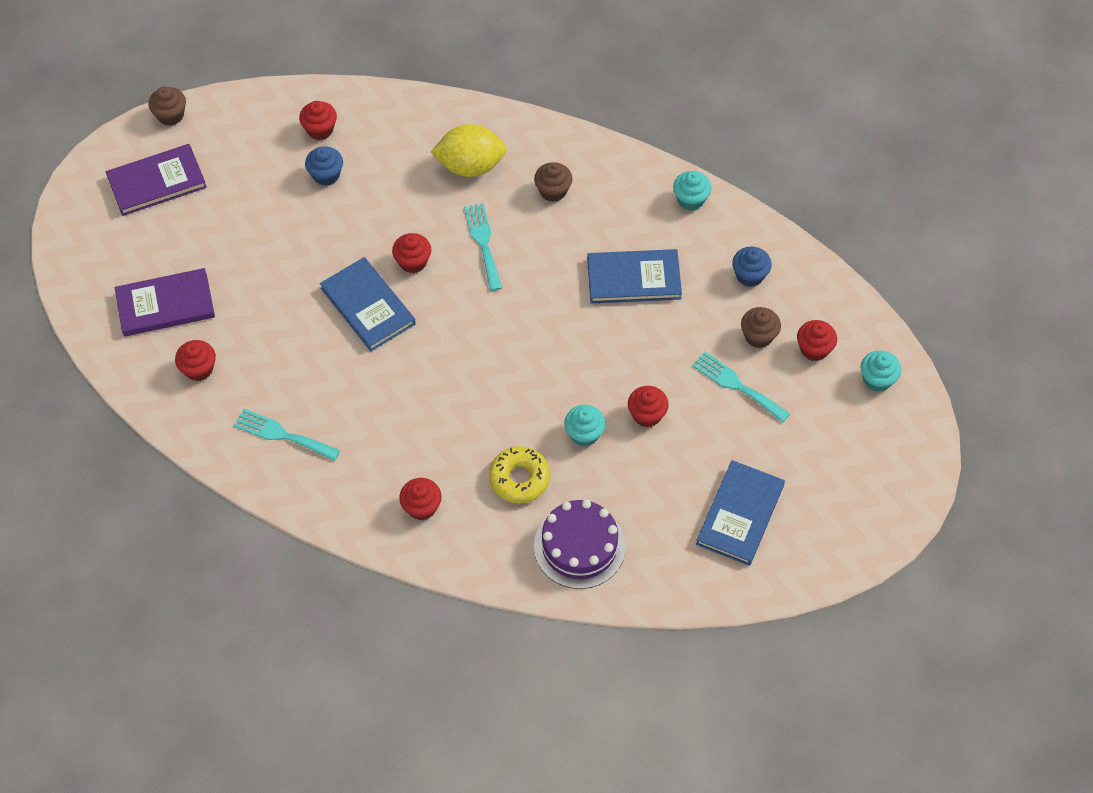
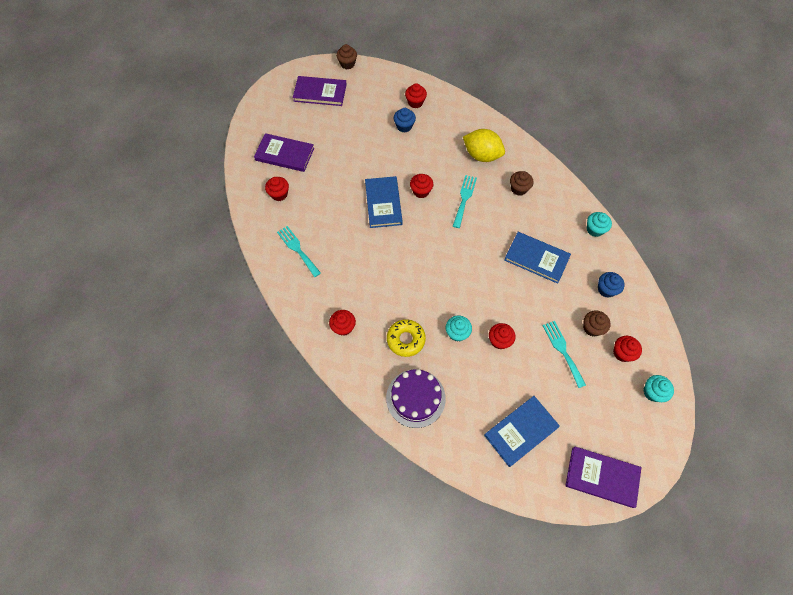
camera: 30 degrees right, 5 degrees up
(869, 516) = (602, 477): none -> purple book

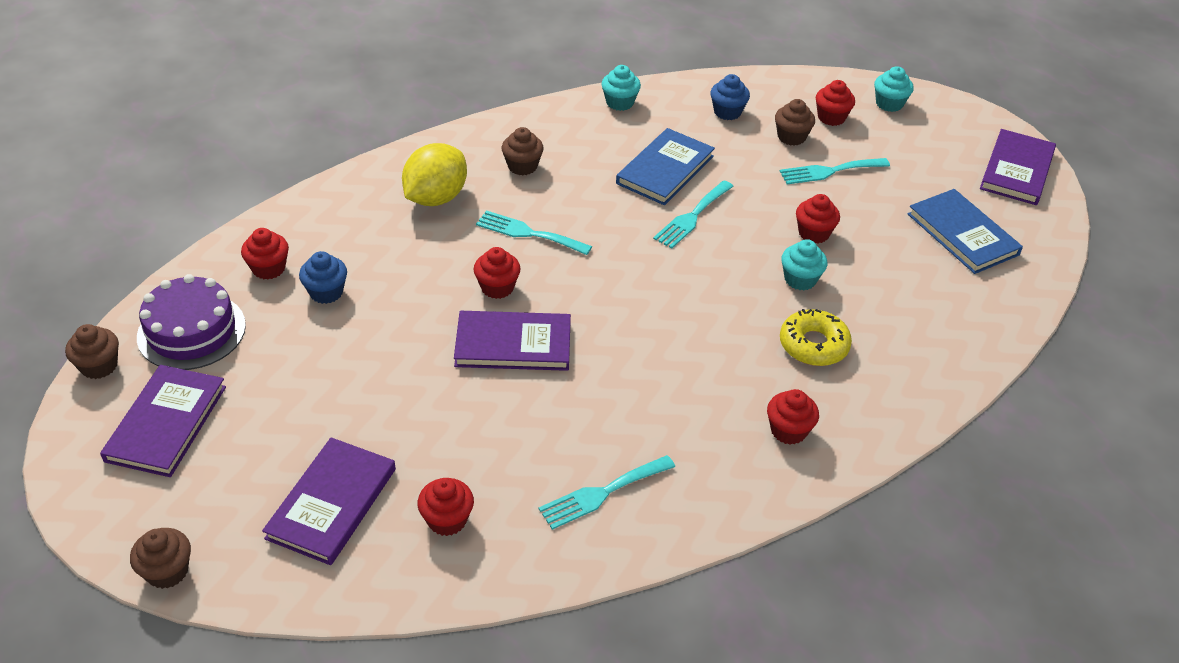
camera: 85 degrees left, 20 degrees down
(250, 112) = (167, 571): none -> brown cupcake
(383, 203) = (513, 344): blue book -> purple book
(415, 398) = (921, 345): purple cake -> purple cake (191, 331)
(497, 275) = (692, 217): none -> turquoise fork

